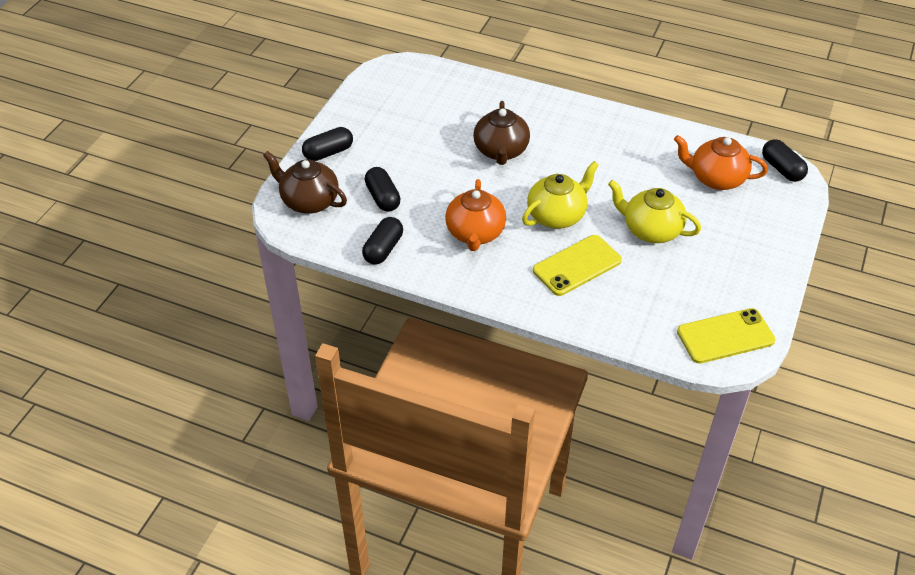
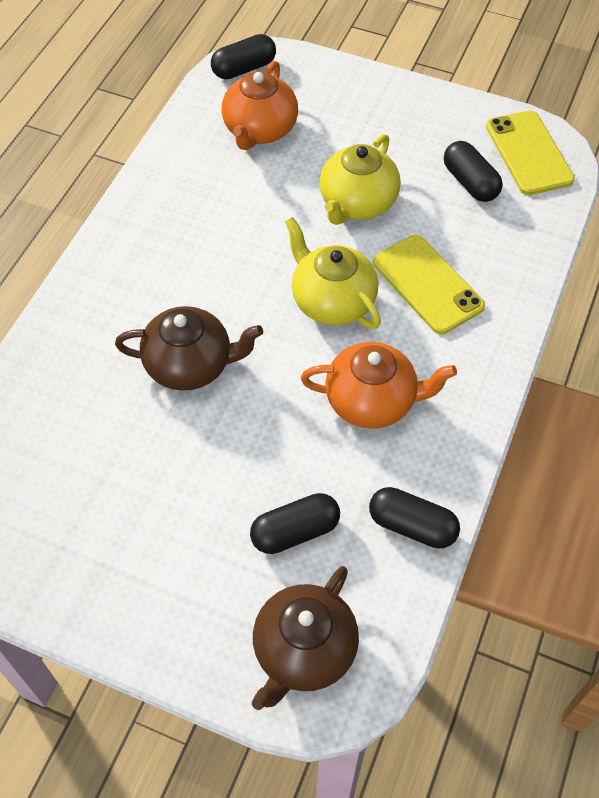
camera: 90 degrees left, 10 degrees up
(328, 153) = (177, 627): black capsule -> black capsule (470, 182)

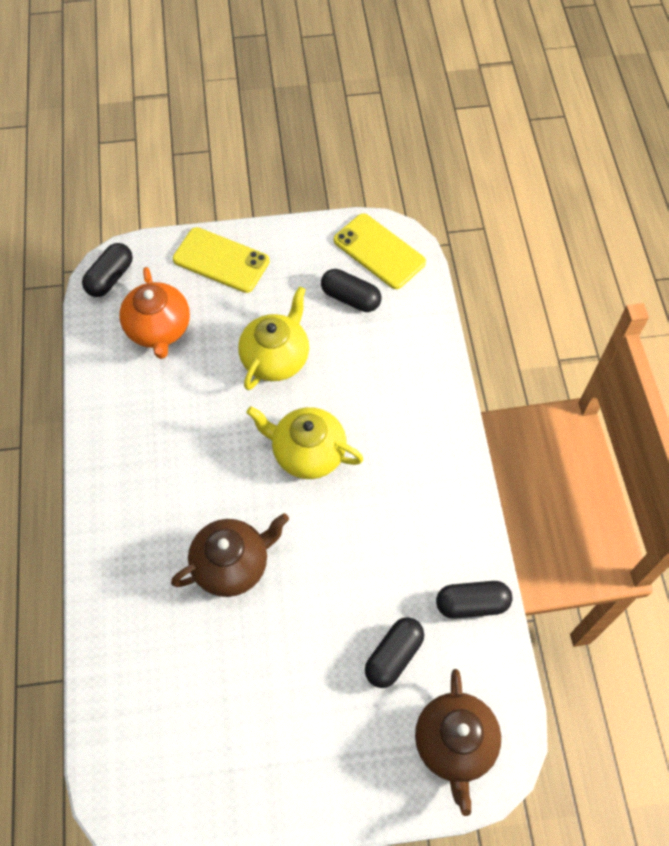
camera: 30 degrees left, 5 degrees up
(357, 203) = (276, 358): yellow teapot -> yellow teapot turned 150 degrees counterclockwise
(372, 401) = (386, 520): orange teapot -> none
(427, 284) = (369, 402): yellow phone -> yellow phone (221, 260)

